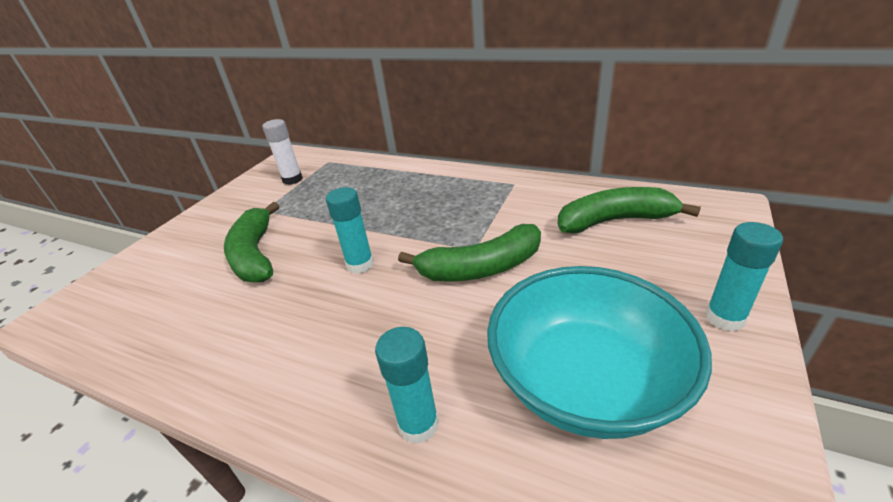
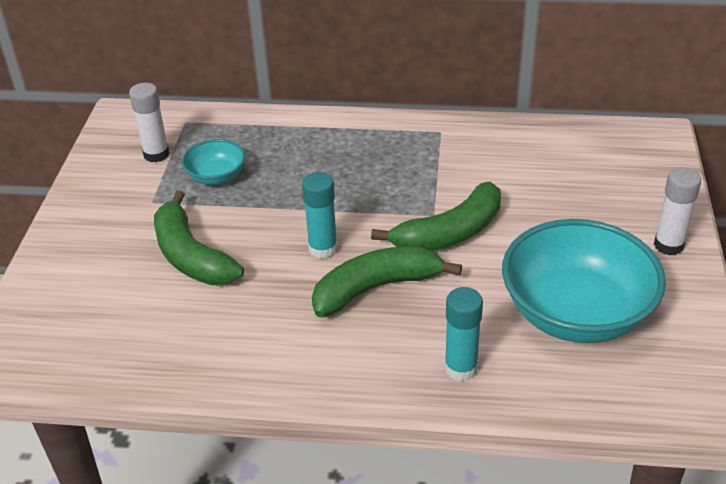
camera: 20 degrees left, 5 degrees up
(320, 198) = (216, 176): none -> turquoise bowl
(614, 221) = (559, 165): green banana -> green banana (376, 288)
(724, 318) = (668, 245): turquoise glue stick -> white glue stick

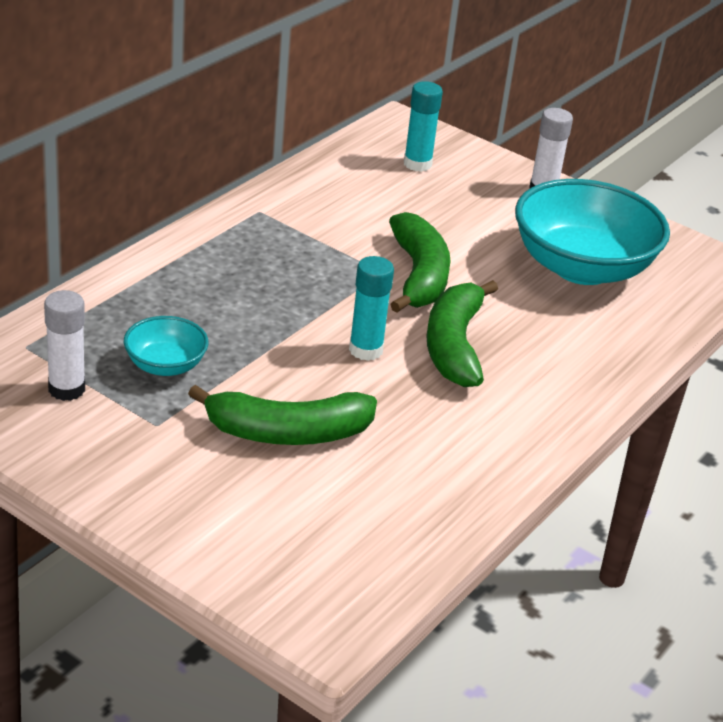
camera: 65 degrees left, 5 degrees down
(461, 368) = (596, 349): turquoise glue stick -> turquoise glue stick (417, 164)

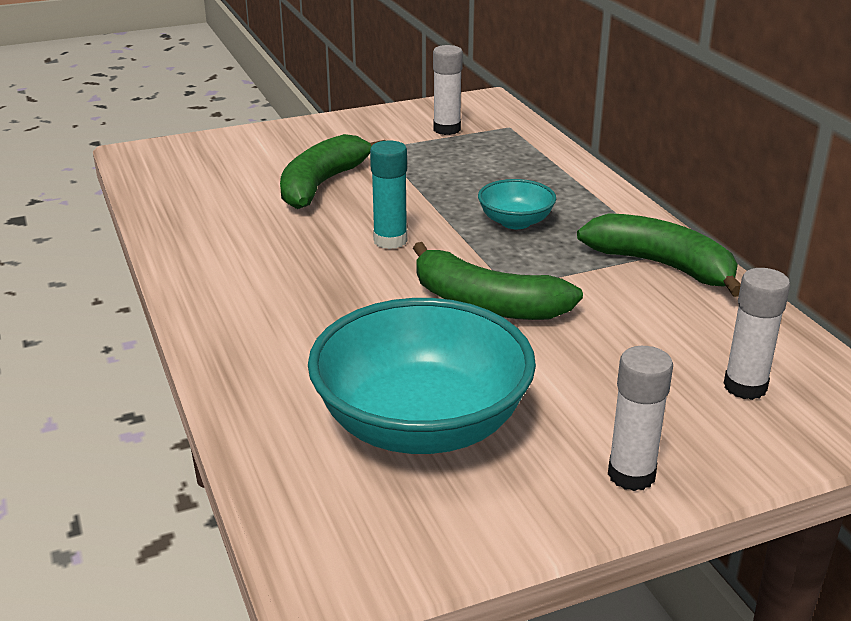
camera: 125 degrees right, 5 degrees down
(165, 365) = (444, 162): turquoise bowl -> turquoise bowl (515, 222)
(417, 164) = (745, 387): turquoise glue stick -> white glue stick
(454, 345) = (355, 284): green banana -> green banana (662, 266)

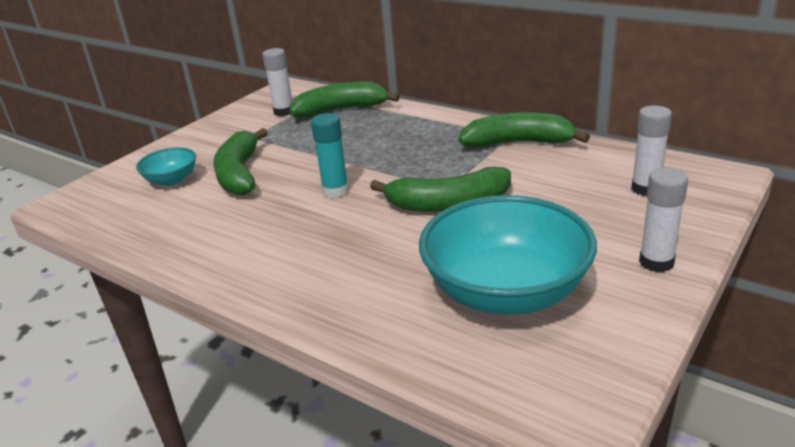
camera: 30 degrees left, 0 degrees up
(509, 149) = (341, 110): none -> green banana
(515, 222) = (401, 150): turquoise bowl -> turquoise bowl (171, 180)

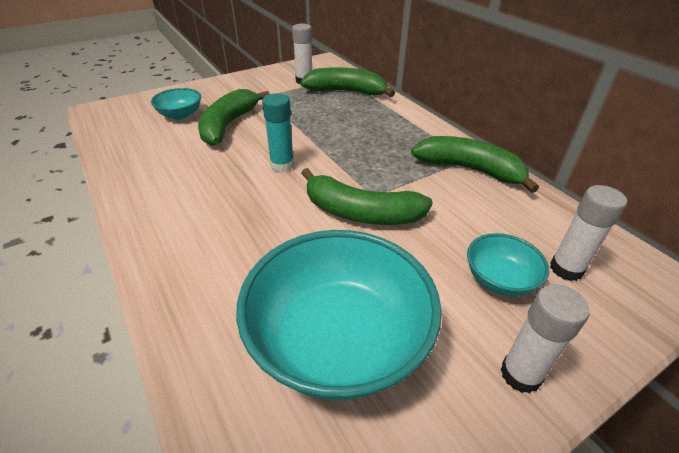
camera: 20 degrees right, 10 degrees up
(600, 212) = (499, 279): none -> turquoise bowl

